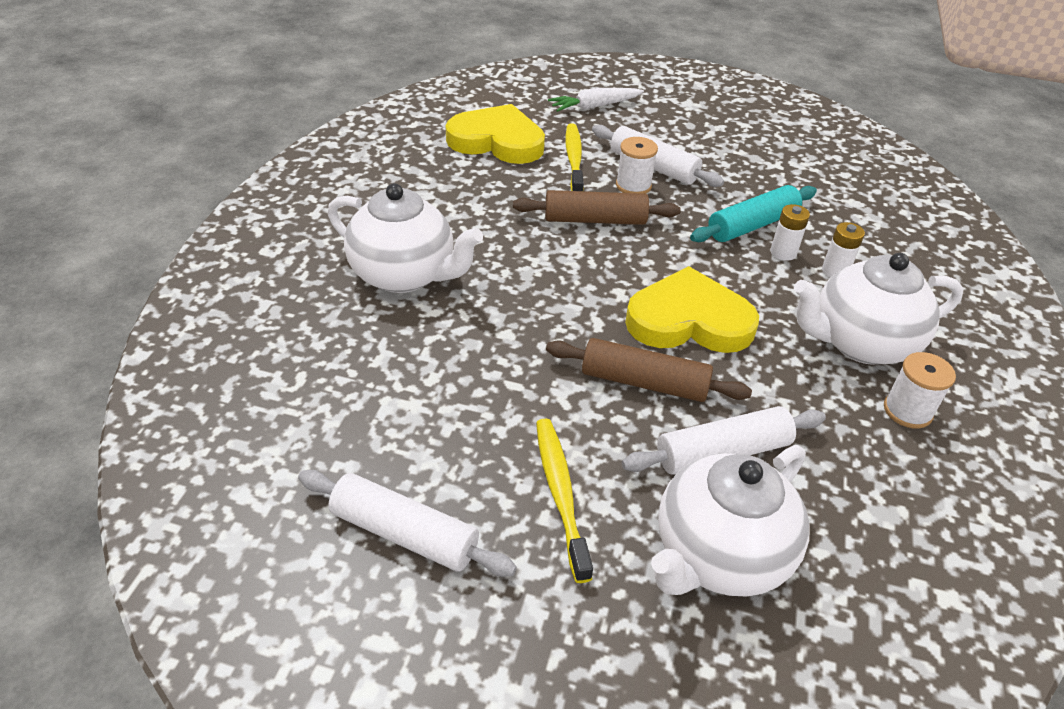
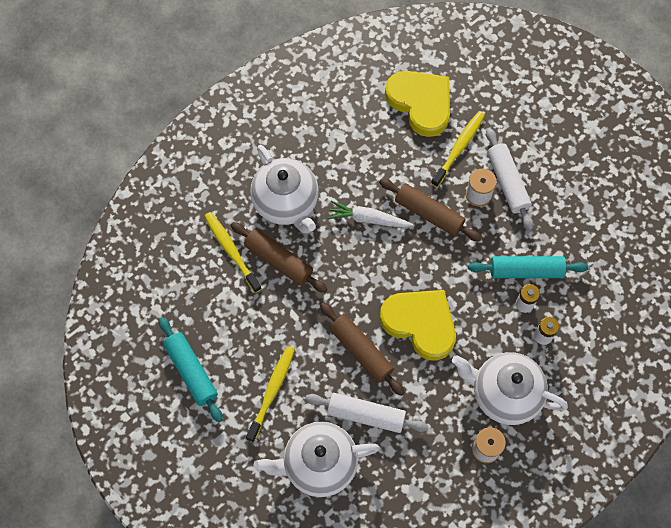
camera: 35 degrees right, 25 degrees up
(361, 353) = (231, 251): none -> yellow toothbrush
(405, 533) = (191, 371): white rolling pin -> turquoise rolling pin
(441, 336) = (278, 261): none -> brown rolling pin
(594, 106) = (517, 96): white carrot -> white carrot (368, 219)

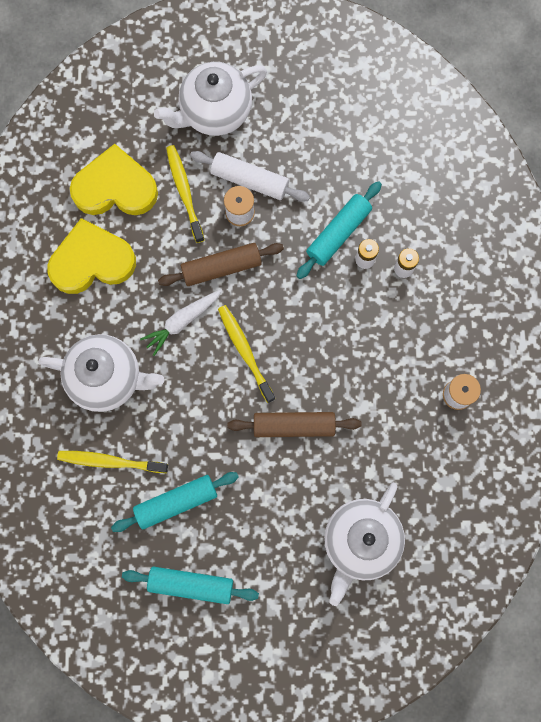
camera: 50 degrees left, 10 degrees up
(240, 316) = (176, 502): none -> turquoise rolling pin
(272, 392) = (266, 529): yellow toothbrush -> yellow toothbrush (245, 352)
(278, 261) = (154, 428): brown rolling pin -> none
(366, 415) = (351, 468): white rolling pin -> none
(420, 324) = (311, 357): yellow heart -> yellow heart (92, 261)
(504, 394) = (425, 341): white teapot -> white teapot (214, 112)

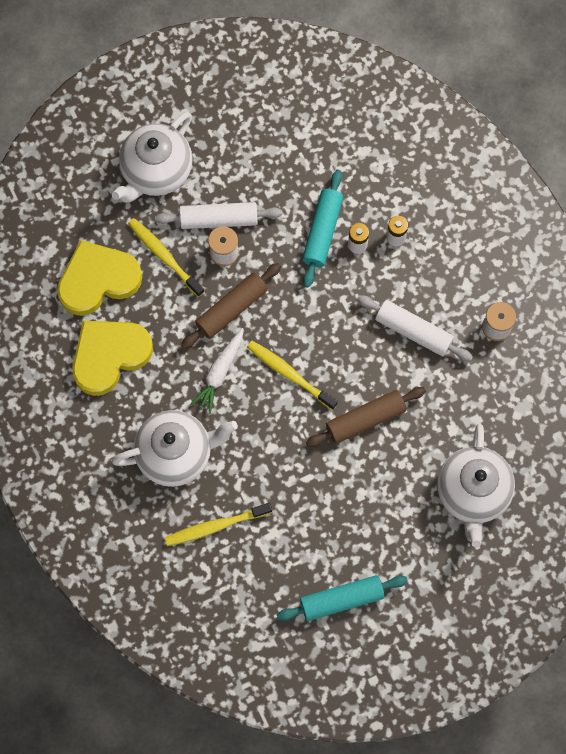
camera: 25 degrees left, 5 degrees down
(176, 502) = (293, 534): turquoise rolling pin -> none
(377, 363) = (413, 331): none -> white rolling pin

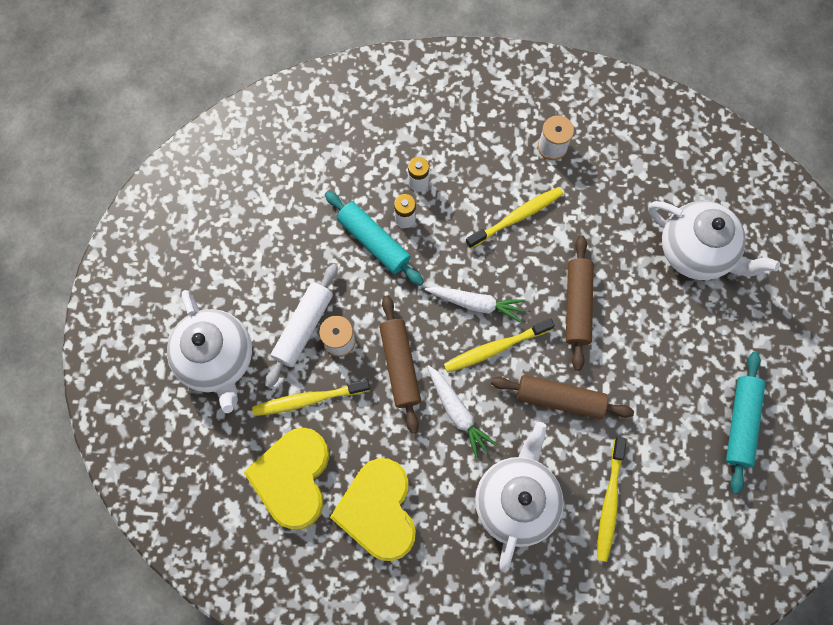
camera: 60 degrees left, 0 degrees up
(277, 446) = (560, 399): none -> brown rolling pin
(318, 339) = (475, 303): none -> white carrot
(413, 331) = (516, 217): white rolling pin -> yellow toothbrush

